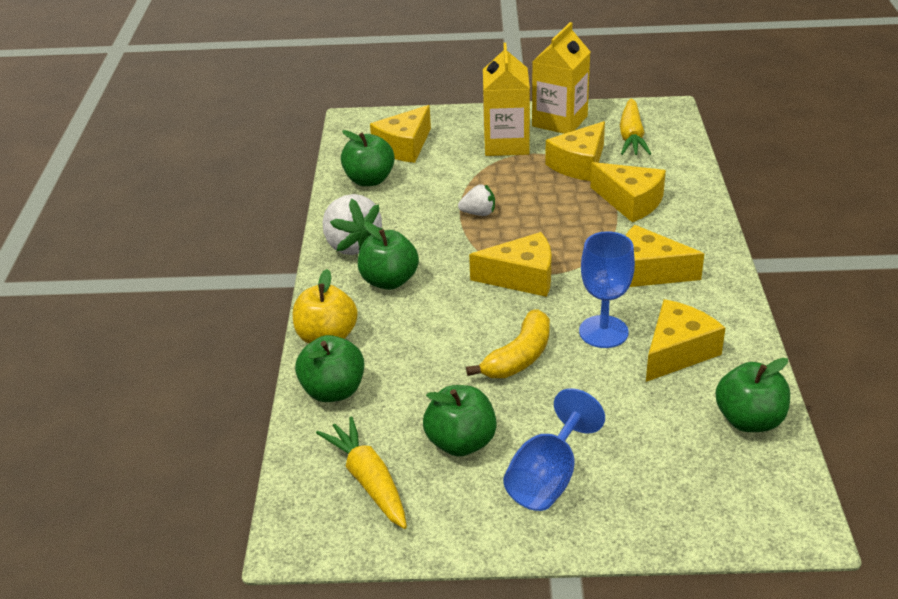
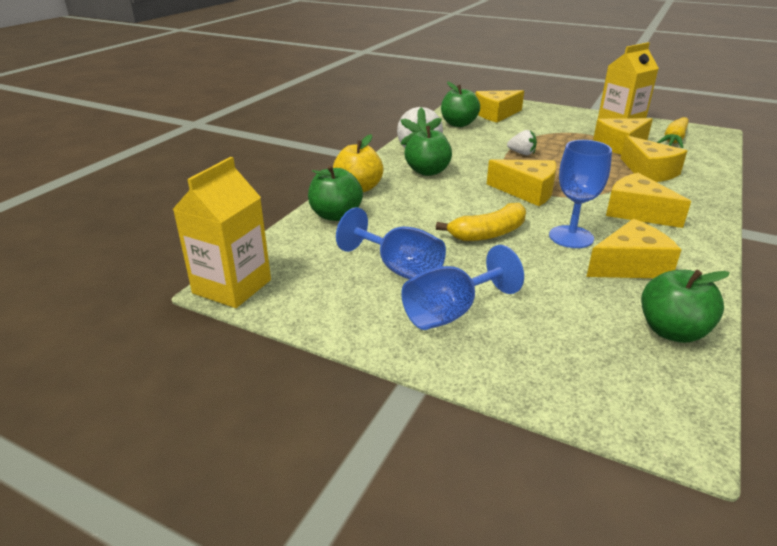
camera: 25 degrees right, 5 degrees down
(368, 481) = (311, 270): yellow carrot -> none
(461, 443) = (399, 269): green apple -> blue goblet
(506, 144) = (570, 126): yellow carton -> yellow carton (232, 286)

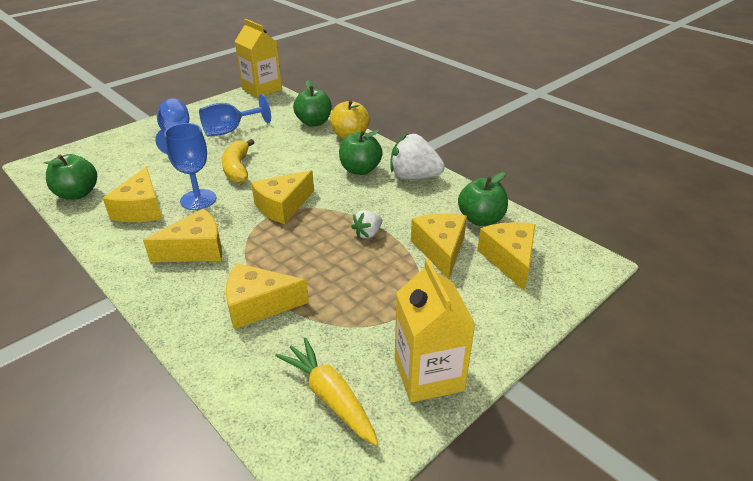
camera: 110 degrees right, 5 degrees up
(620, 145) = (345, 324): yellow cheese -> yellow cheese (440, 250)

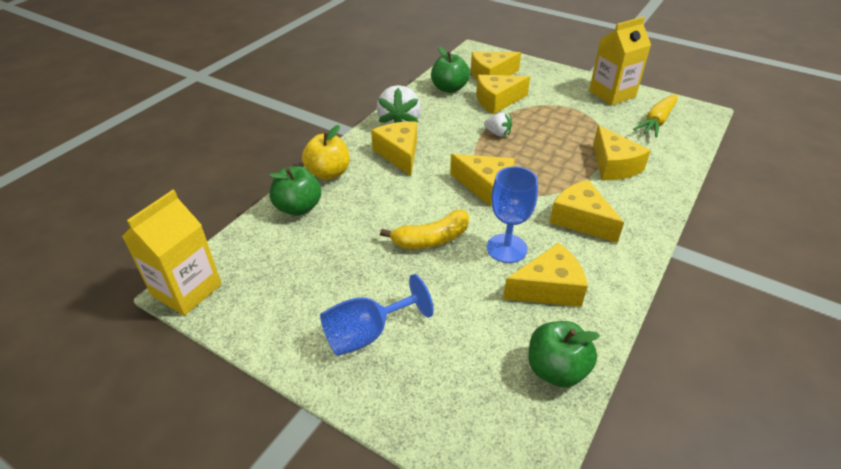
camera: 105 degrees left, 5 degrees up
(230, 130) = (337, 279): blue goblet -> none
(360, 170) = (399, 154): green apple -> yellow cheese

